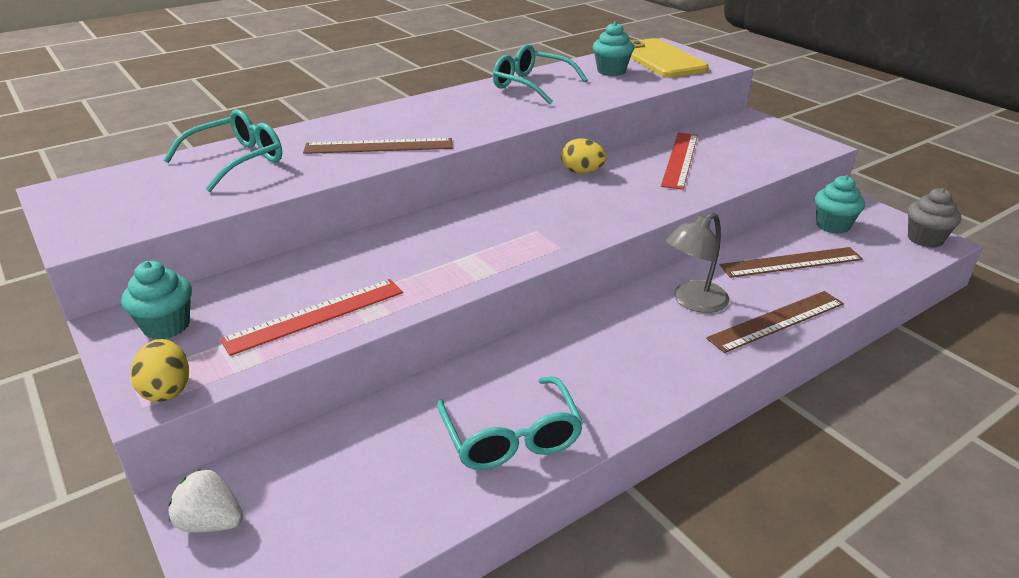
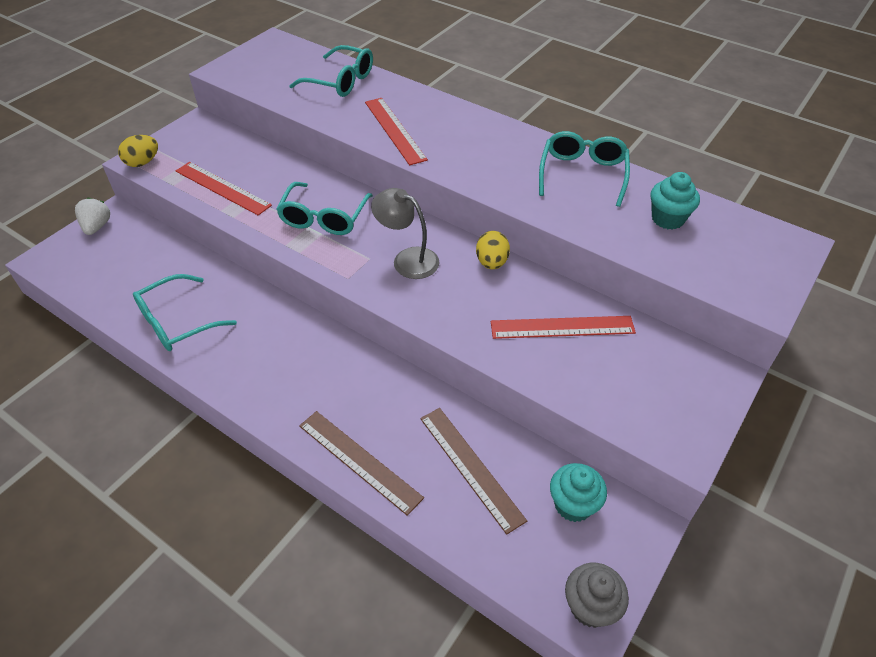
camera: 70 degrees right, 15 degrees up
(166, 326) = (199, 139): turquoise cupcake -> none
(378, 146) = (394, 130): brown ruler -> red ruler
(445, 248) = (324, 218): none -> turquoise glasses
(660, 59) = (742, 250): yellow phone -> none
(693, 302) = (368, 396): grey lamp -> grey lamp (407, 259)

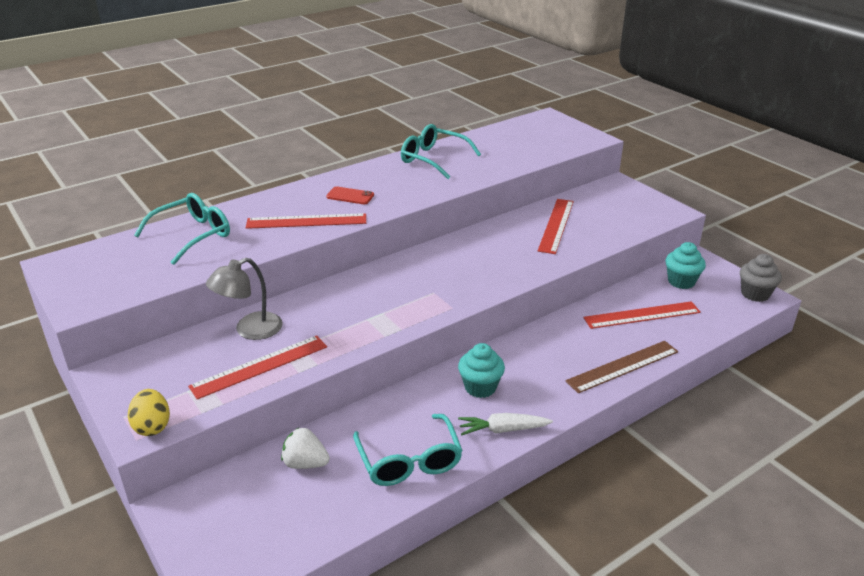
camera: 70 degrees left, 15 degrees down
(97, 227) = (188, 524): white strawberry -> white strawberry (305, 463)
(229, 376) = (502, 430): none -> white carrot
(324, 218) = (360, 308): turquoise glasses -> none
(407, 259) = (446, 274): grey lamp -> grey lamp (250, 330)
(459, 141) = (350, 196): none -> red phone
(471, 467) = (642, 315): brown ruler -> red ruler
(491, 262) = (473, 237): yellow egg -> none
(667, 219) = (502, 144): turquoise cupcake -> turquoise cupcake (480, 387)

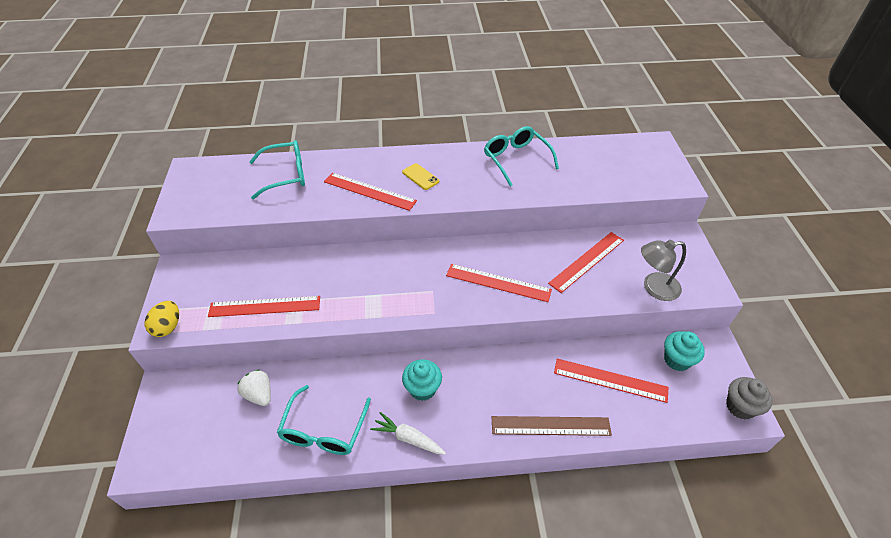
camera: 30 degrees right, 15 degrees up
(250, 330) = (283, 270): grey lamp -> grey lamp (654, 288)
(350, 196) = (420, 177): red phone -> yellow phone
(491, 265) = (498, 283): none -> red ruler

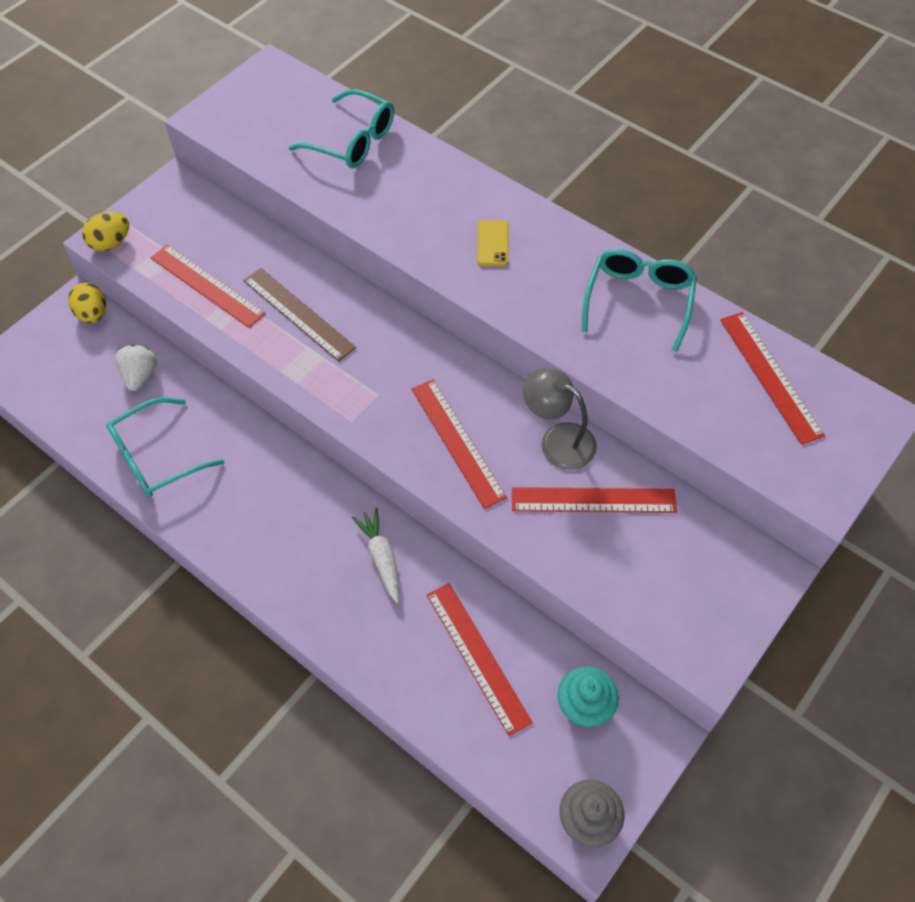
camera: 45 degrees right, 10 degrees up
(184, 385) = (93, 314): none -> yellow egg
(369, 191) = (415, 223): red ruler -> red ruler (770, 376)
(408, 438) = (216, 530): white carrot -> white carrot (381, 557)
(422, 389) = (281, 494): turquoise cupcake -> none
(550, 425) = (357, 642): brown ruler -> brown ruler (299, 313)
(654, 288) = (633, 598): grey lamp -> grey lamp (558, 440)

